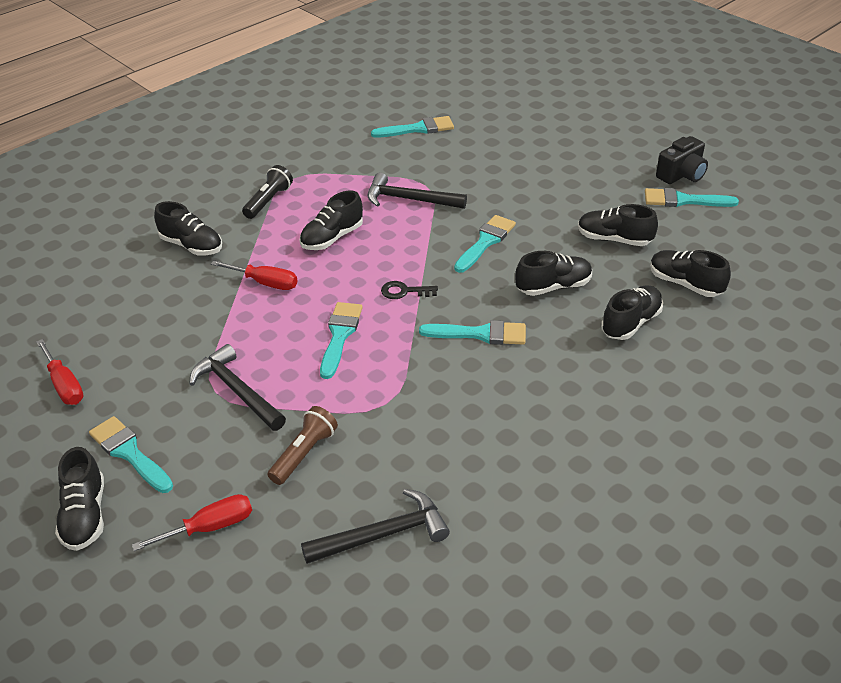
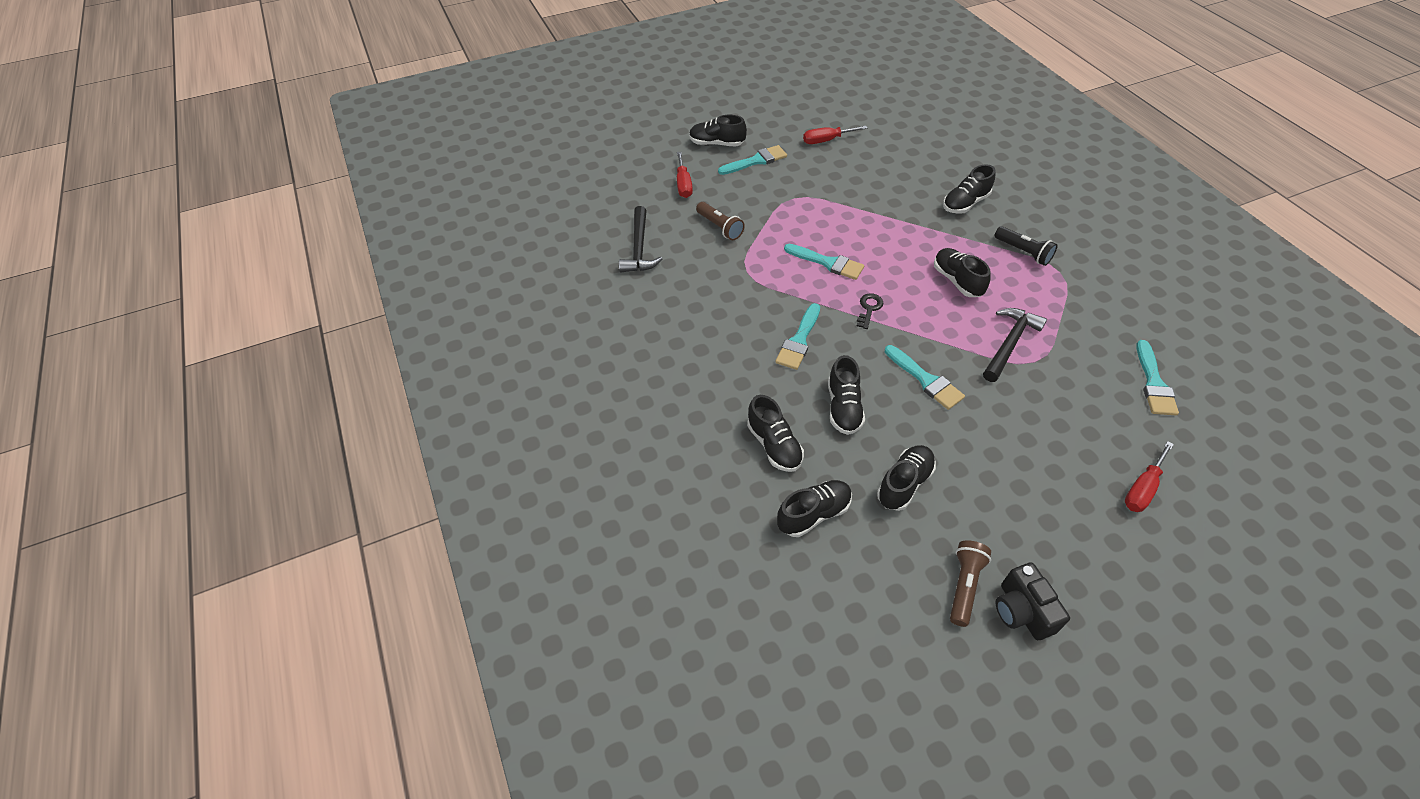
camera: 110 degrees right, 10 degrees up
(237, 390) = (790, 207): black hammer -> none
(265, 283) = (905, 235): red screwdriver -> red screwdriver (1142, 488)
(683, 200) = (964, 586): turquoise brush -> brown flashlight

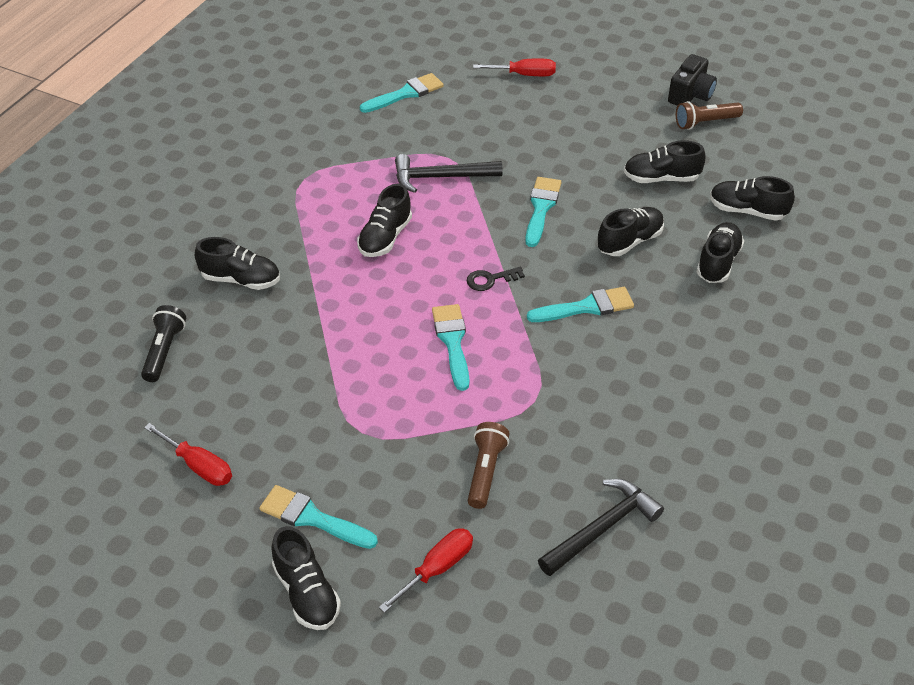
camera: 130 degrees left, 5 degrees down
(1023, 252) = (294, 210): black flashlight -> black flashlight (164, 351)

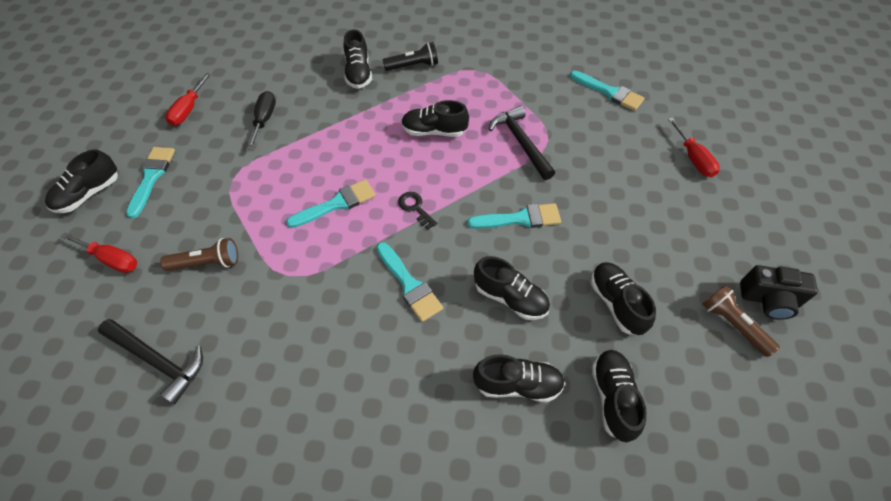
camera: 70 degrees right, 10 degrees up
(164, 351) = (282, 62): black flashlight -> black flashlight (413, 66)
(272, 386) = (264, 120): none -> black screwdriver

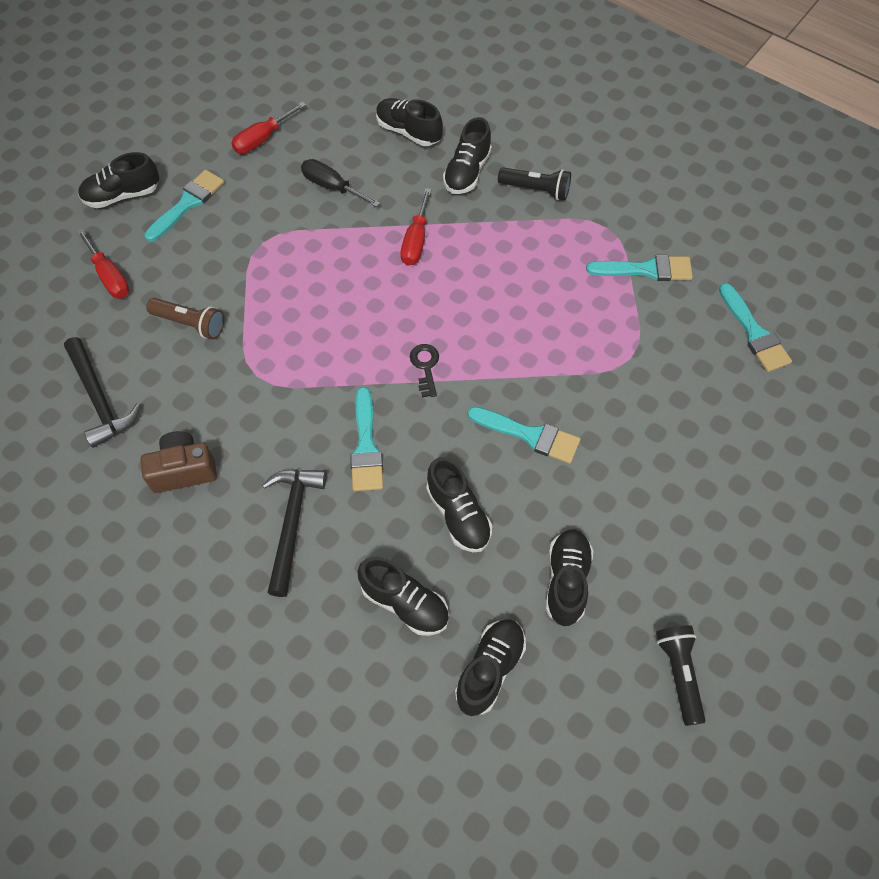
camera: 30 degrees right, 5 degrees up
(264, 120) = (332, 187): black screwdriver -> black screwdriver turned 90 degrees counterclockwise
(270, 380) = (183, 470): none -> brown camera
(337, 204) = (348, 322): turquoise brush -> turquoise brush (646, 270)
(434, 131) = (505, 285): black shoe -> black shoe (408, 132)
(521, 142) = (595, 346): black hammer -> black hammer (292, 523)
(693, 158) = (793, 468): red screwdriver -> red screwdriver (416, 241)
(733, 324) = (679, 673): brown flashlight -> black flashlight
(768, 300) = (744, 672): black camera -> none

